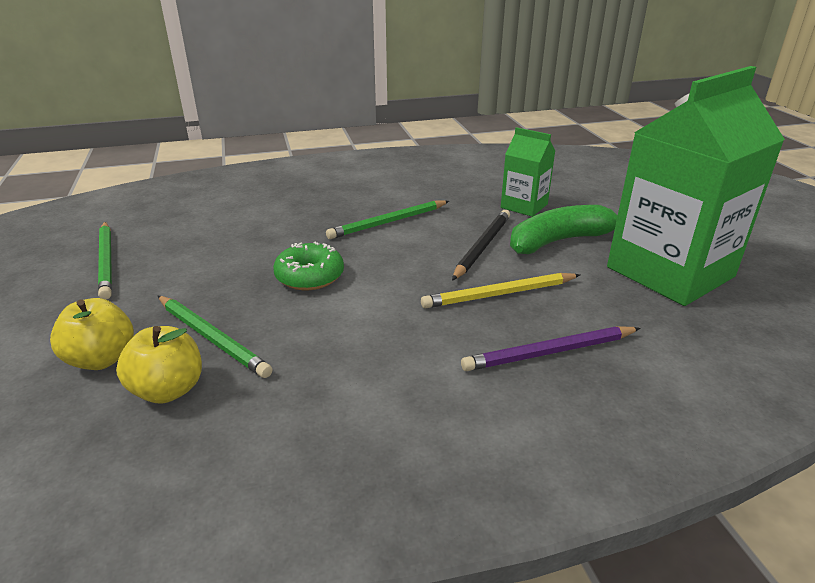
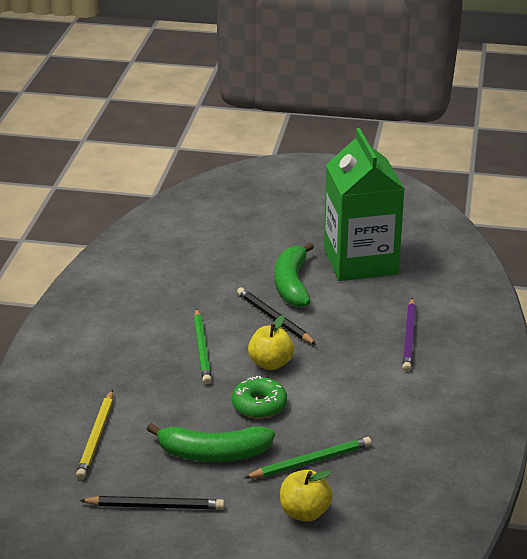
camera: 65 degrees left, 0 degrees up
(107, 261) = (155, 506): green pencil -> black pencil
(168, 390) = (357, 485): yellow apple -> yellow apple (270, 363)
(206, 271) = (213, 453): none -> green banana
(500, 294) = (340, 333): yellow pencil -> yellow pencil (97, 437)
(524, 206) = (227, 279): green carton -> none

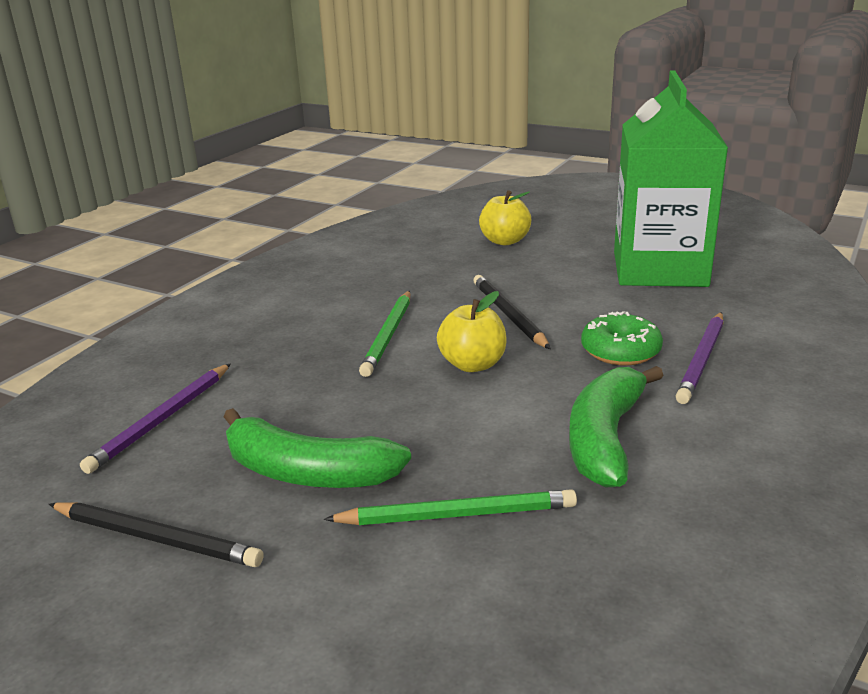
camera: 20 degrees right, 5 degrees down
(97, 437) = (163, 420): yellow pencil -> purple pencil
(259, 405) = (423, 415): green donut -> green donut (620, 351)
(292, 284) = (553, 282): green banana -> green banana (606, 438)
(304, 512) = (395, 606): yellow apple -> yellow apple (505, 241)

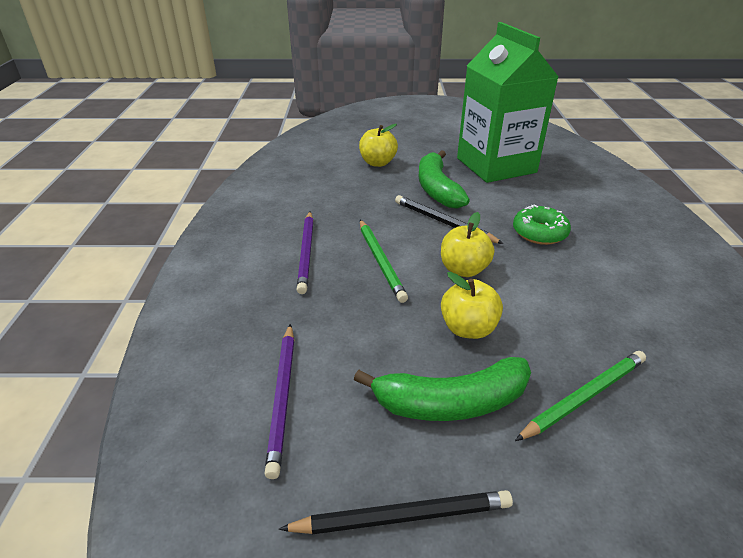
camera: 30 degrees left, 10 degrees up
(406, 418) = (468, 328): none -> yellow apple
(606, 438) = (601, 302): green banana -> green banana (437, 189)
(702, 360) = (589, 227): purple pencil -> purple pencil (307, 253)

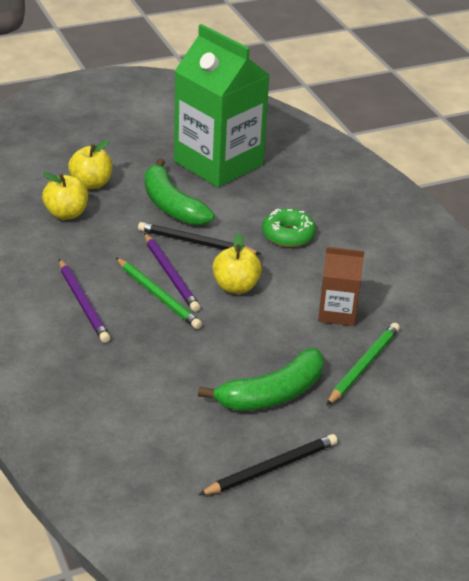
camera: 25 degrees left, 0 degrees up
(283, 397) = (145, 423): purple pencil -> purple pencil (171, 274)
(468, 328) = (261, 337): yellow apple -> yellow apple (66, 214)
(569, 322) = (337, 312): none -> brown carton

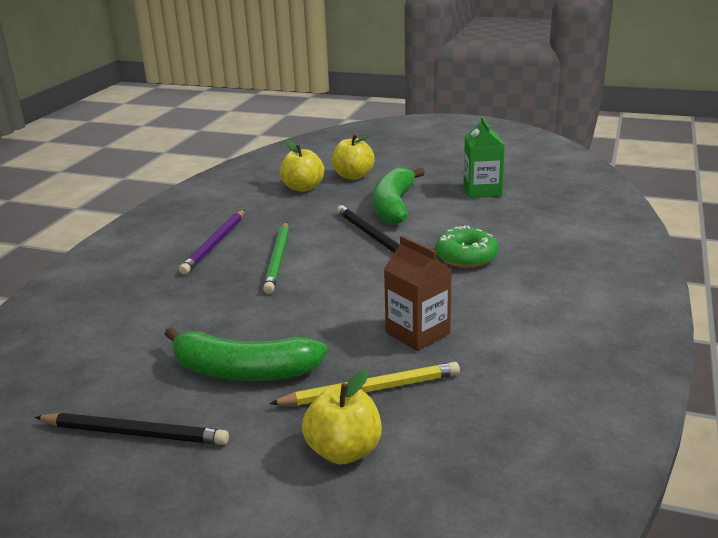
camera: 45 degrees right, 10 degrees down
(171, 274) = (313, 249): purple pencil -> none
(218, 163) = (482, 191): green carton -> green carton, size x0.48
(236, 287) = (353, 277): yellow apple -> yellow apple (344, 451)
(363, 366) = (370, 389): green pencil -> yellow pencil

